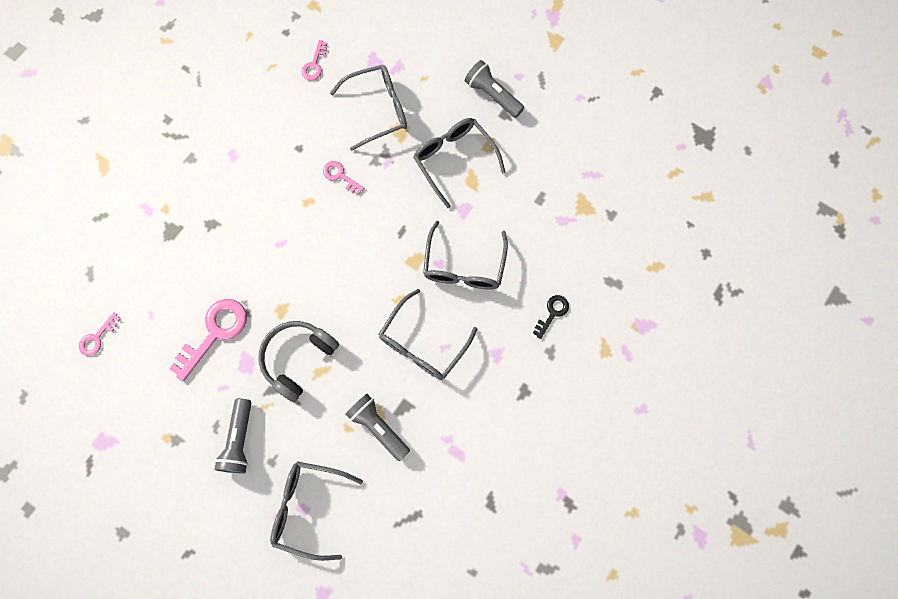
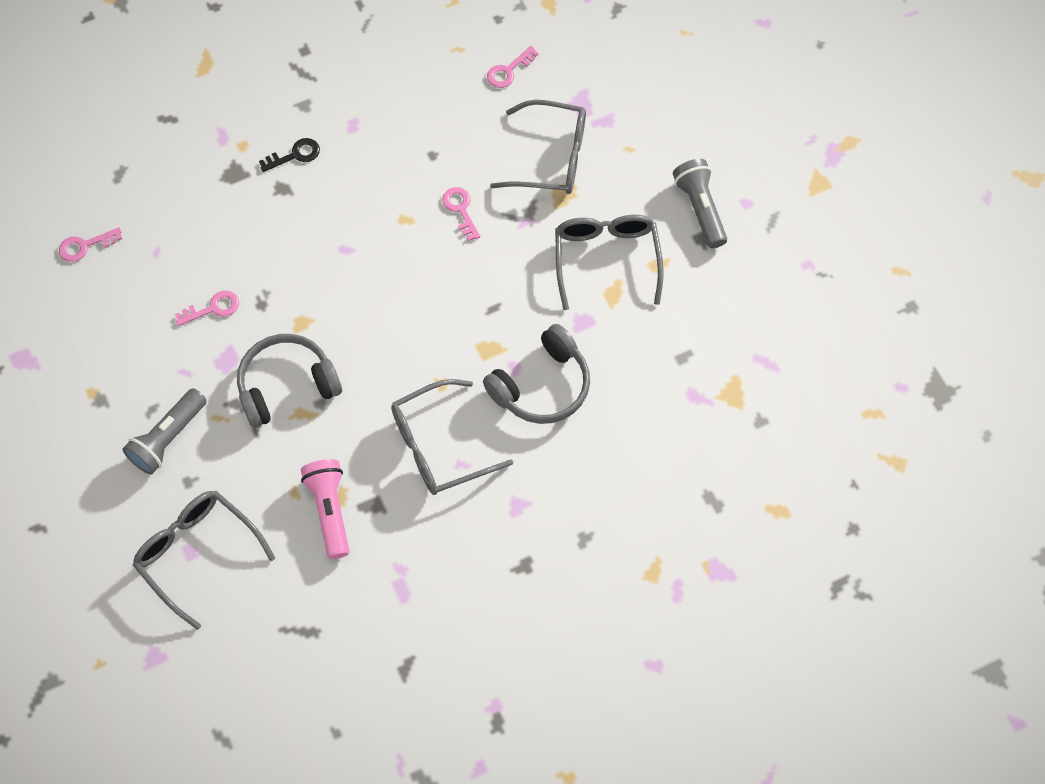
camera: 30 degrees right, 10 degrees down
(214, 333) = (213, 308): pink key -> pink key, size x0.53
(378, 427) = (330, 510): grey flashlight -> pink flashlight
(464, 266) = (542, 386): grey glasses -> grey headphones
(552, 313) = (614, 495): black key -> black key (295, 155)

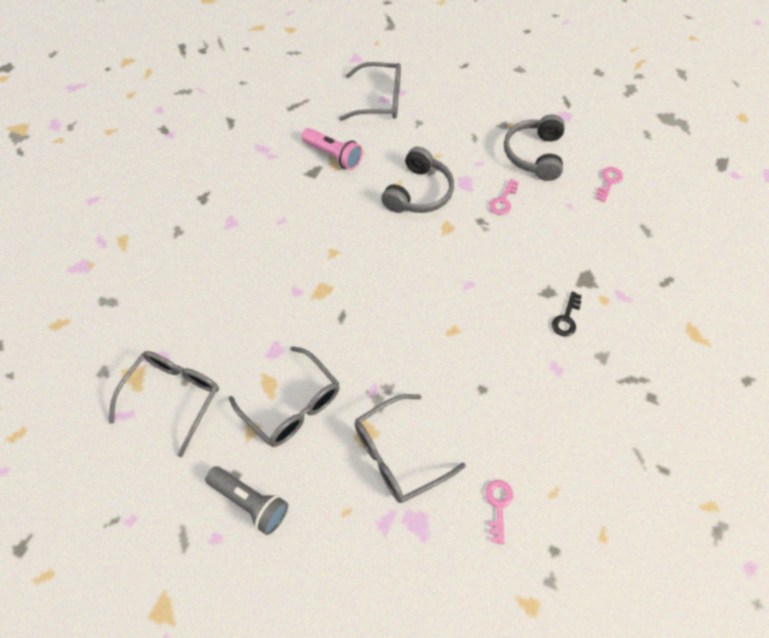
camera: 140 degrees right, 5 degrees down
(168, 438) = (450, 132): grey flashlight -> none
(438, 446) = (303, 220): grey glasses -> grey glasses (173, 397)
(460, 210) = (424, 364): pink key -> none
(542, 386) = (269, 292): grey headphones -> grey headphones (534, 155)

